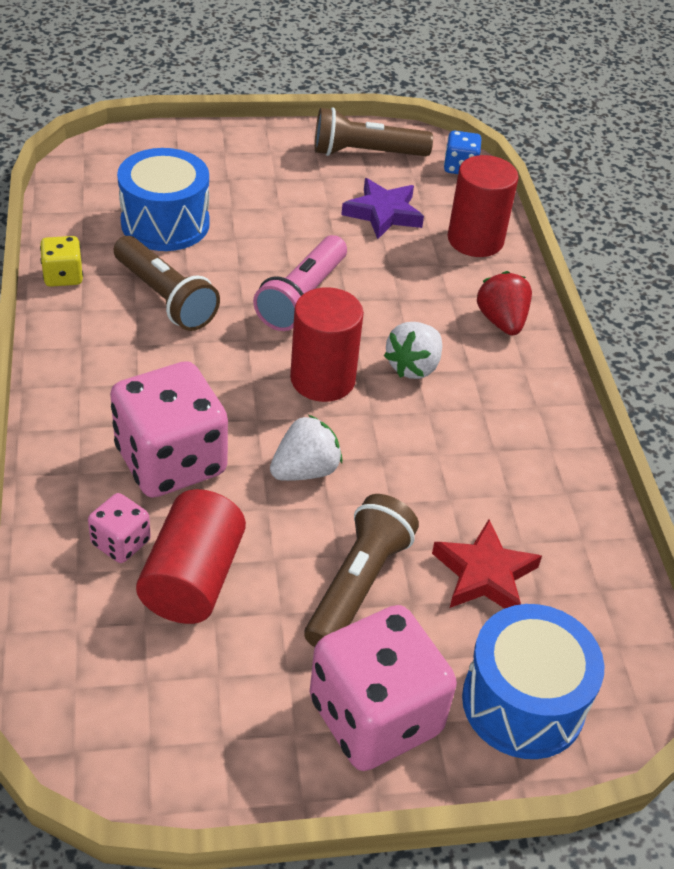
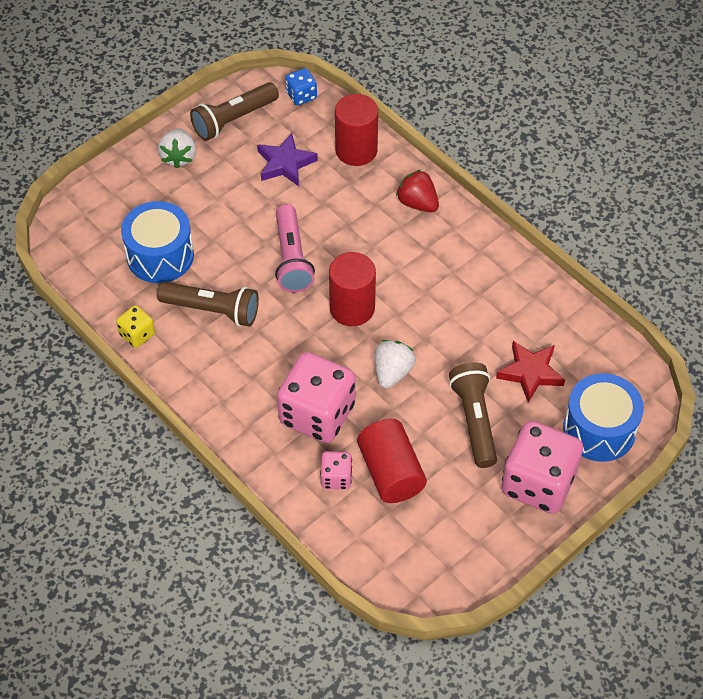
camera: 30 degrees left, 10 degrees up
(413, 366) = (394, 267): white strawberry -> white strawberry (179, 157)

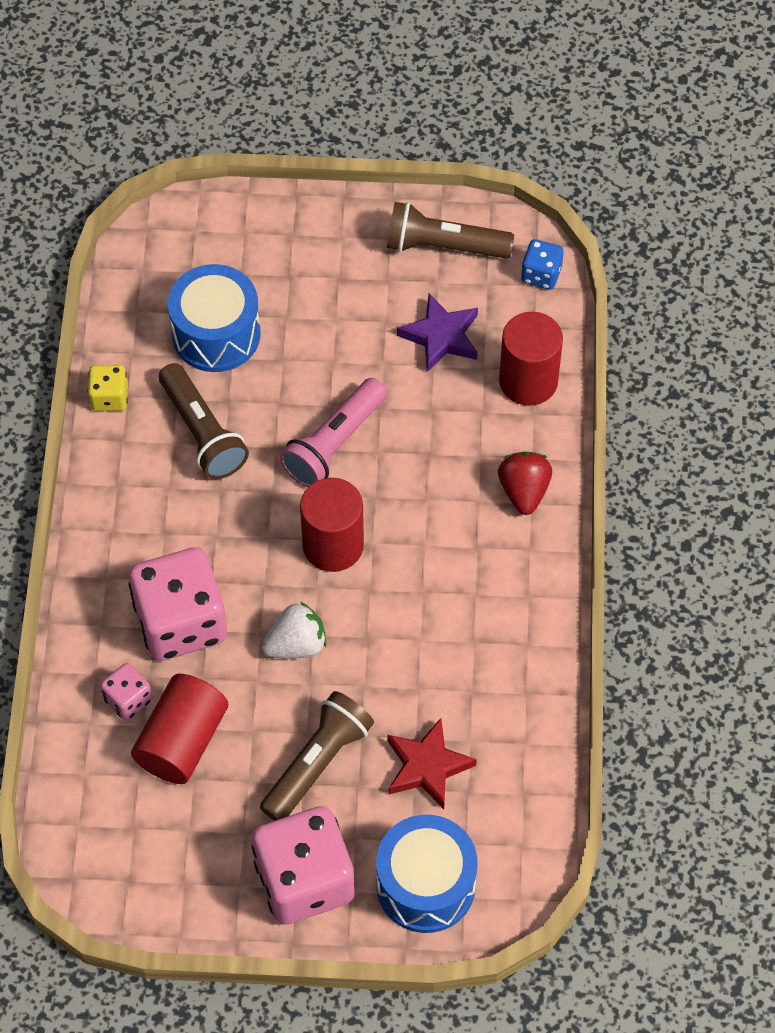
camera: 45 degrees right, 5 degrees up
(179, 157) = (346, 243): white strawberry -> none

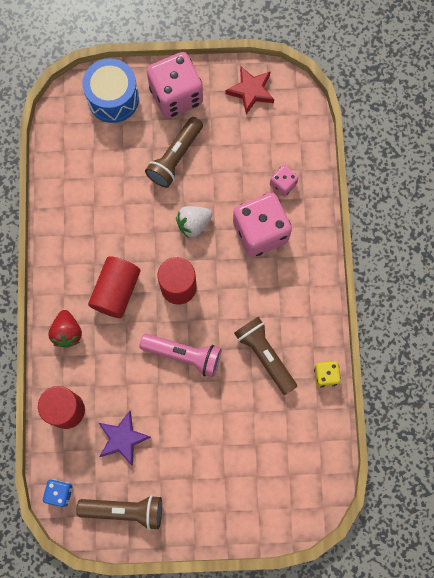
camera: 175 degrees right, 15 degrees up
(182, 741) = (250, 164): red cylinder -> red cylinder (116, 291)
(216, 334) = (266, 428): blue drum -> none
(334, 443) = (184, 355): pink flashlight -> pink flashlight turned 75 degrees clockwise
(427, 766) = (116, 161): red star -> red star (251, 91)

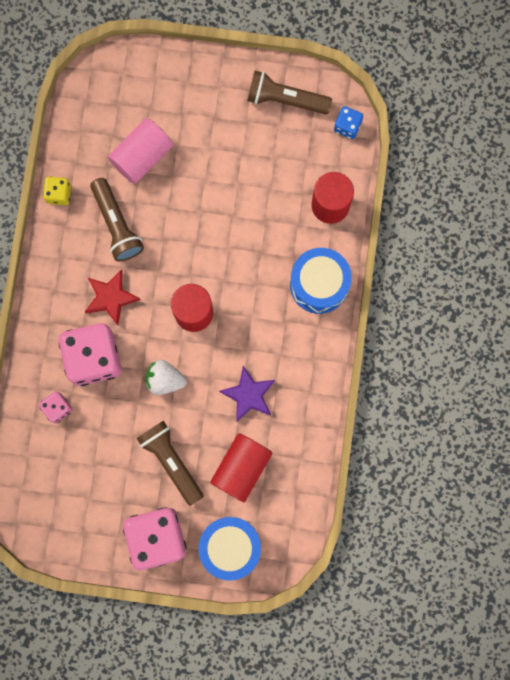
camera: 170 degrees left, 5 degrees up
(67, 332) = (319, 284): red strawberry -> blue drum
(116, 291) = (261, 320): red cylinder -> red cylinder (241, 468)
(122, 438) = (277, 167): purple star -> purple star (249, 395)
(175, 157) = (171, 461): brown flashlight -> brown flashlight turned 75 degrees counterclockwise
(184, 355) = (200, 240): pink flashlight -> none
(193, 224) = (165, 380): white strawberry -> white strawberry turned 150 degrees counterclockwise
(251, 91) = (70, 528): red star -> red star (111, 297)
(254, 426) = (142, 156): none -> pink cylinder

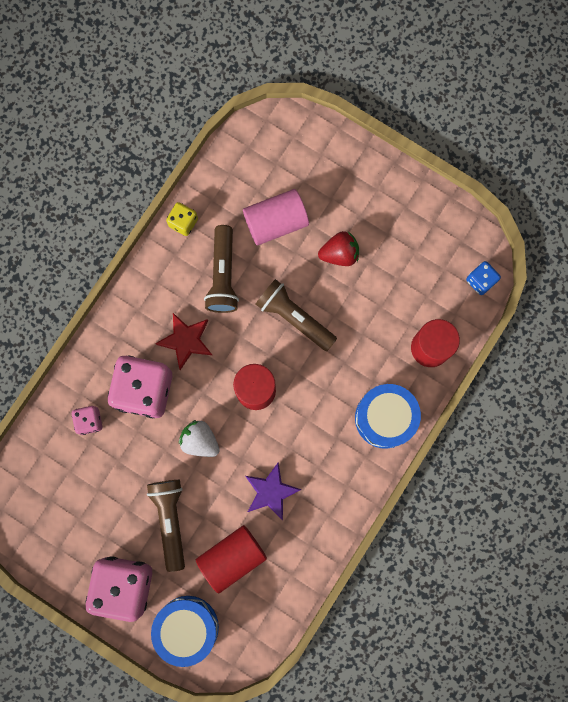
camera: 25 degrees right, 0 degrees up
(212, 159) = (339, 253): none -> red strawberry
(285, 99) = (434, 229): brown flashlight -> brown flashlight (294, 317)

